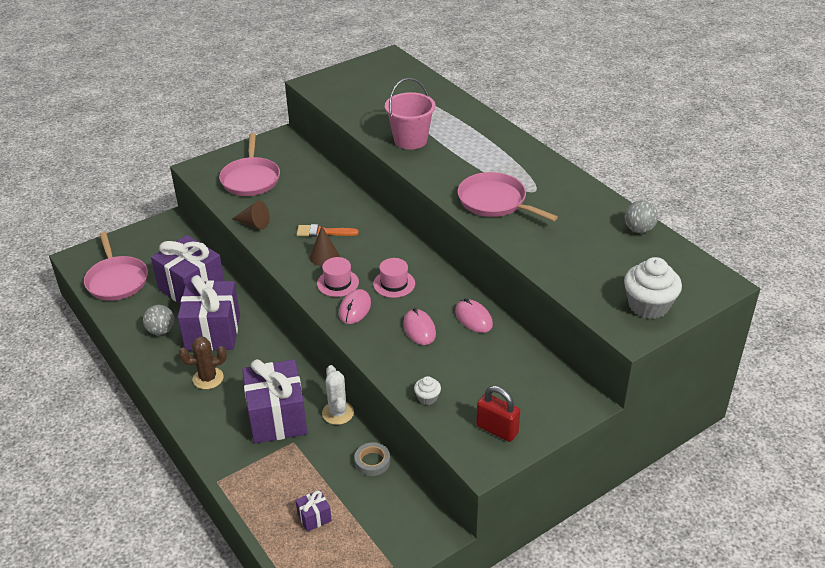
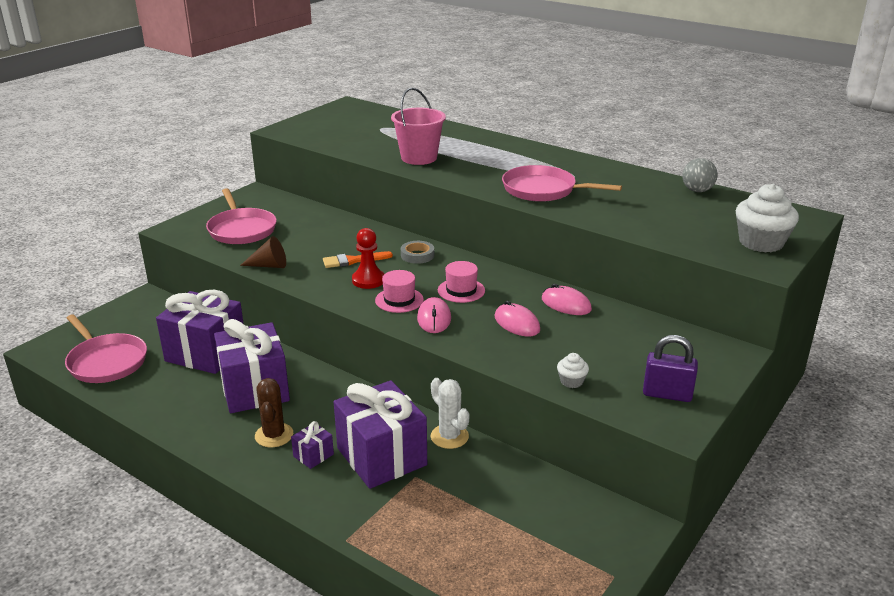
camera: 20 degrees left, 10 degrees down
(161, 331) = (189, 400): grey ball -> none
(208, 378) = (274, 435): brown cactus -> brown cactus turned 60 degrees counterclockwise
(314, 517) = (489, 548): purple gift -> purple gift (313, 455)
(324, 256) = (368, 280): brown cone -> red pawn
(372, 461) = (519, 475): grey tape -> grey tape (417, 255)
(497, 429) = (667, 394): red padlock -> purple padlock

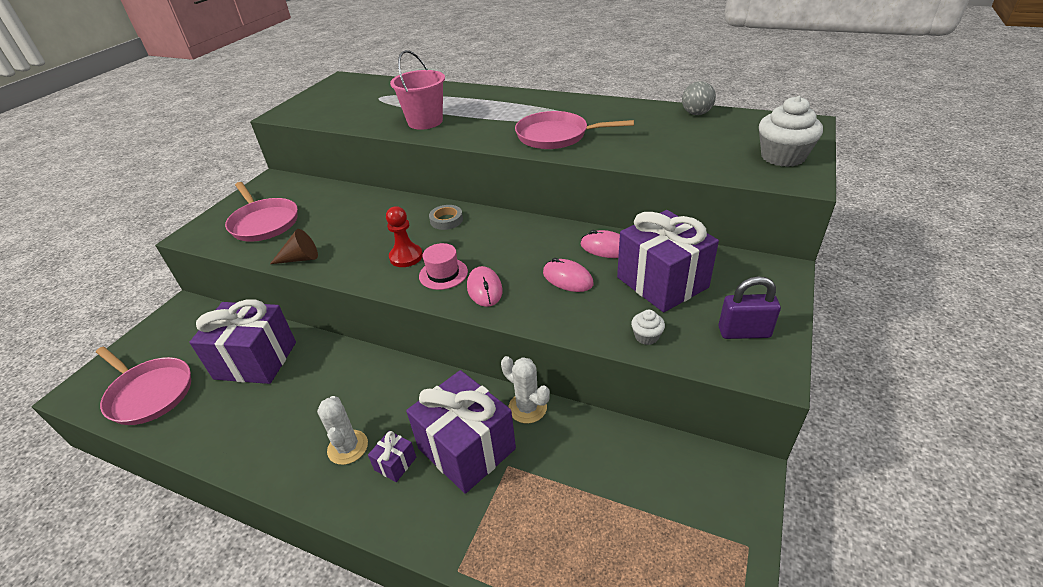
camera: 10 degrees left, 10 degrees up
(254, 389) = (315, 393): purple gift -> purple gift (662, 282)
(274, 435) = (348, 447): brown cactus -> white cactus
(353, 261) = (385, 237): orange brush -> none
(461, 290) = (501, 251): pink hat -> none

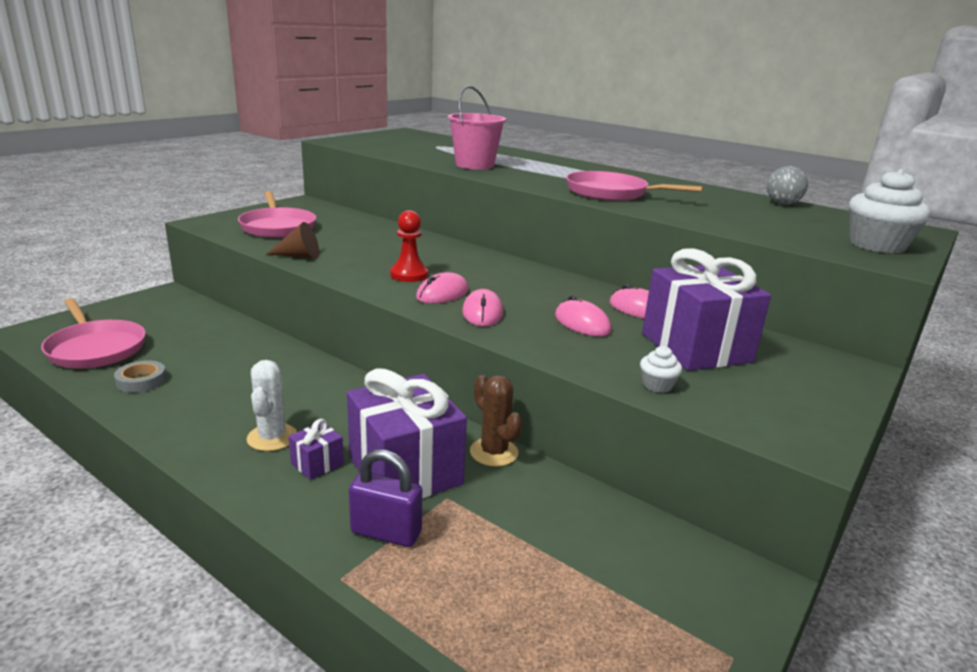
camera: 10 degrees right, 15 degrees down
(256, 360) = (215, 347): purple gift -> none
(443, 274) = (442, 294): pink hat -> pink mouse
(446, 220) = (466, 258): grey tape -> grey tape (141, 381)
(527, 408) = (494, 452): white cactus -> brown cactus
(744, 332) = (785, 407): purple padlock -> purple padlock (386, 532)

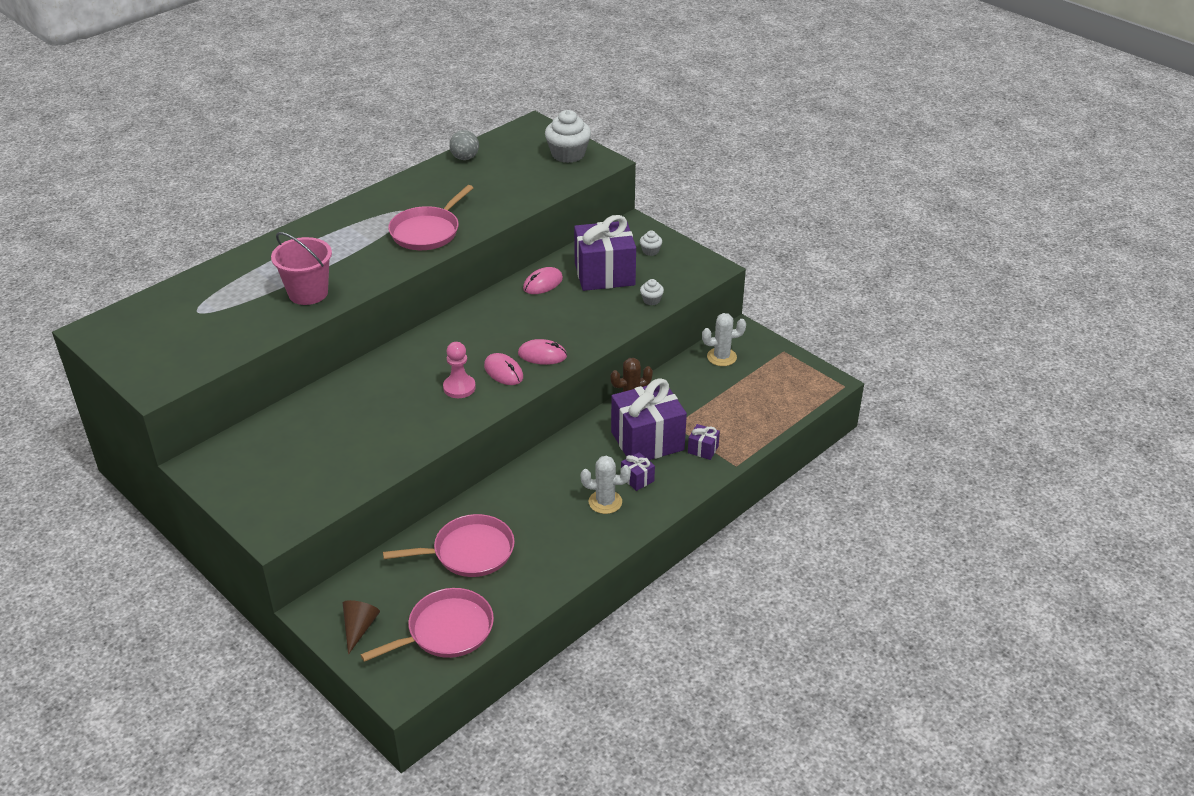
camera: 80 degrees left, 15 degrees up
(141, 381) = (514, 586): grey tape -> none
(277, 227) = (301, 475): pink pan -> pink pan (469, 552)
(299, 256) = (401, 453): brown cone -> brown cone (359, 628)
(386, 532) = (703, 449): purple padlock -> purple gift
(409, 275) = (459, 387): red pawn -> pink pawn
(582, 323) = (564, 313): pink mouse -> none
(656, 553) = (721, 357): none -> white cactus
(795, 382) = (650, 251): none -> white cupcake

